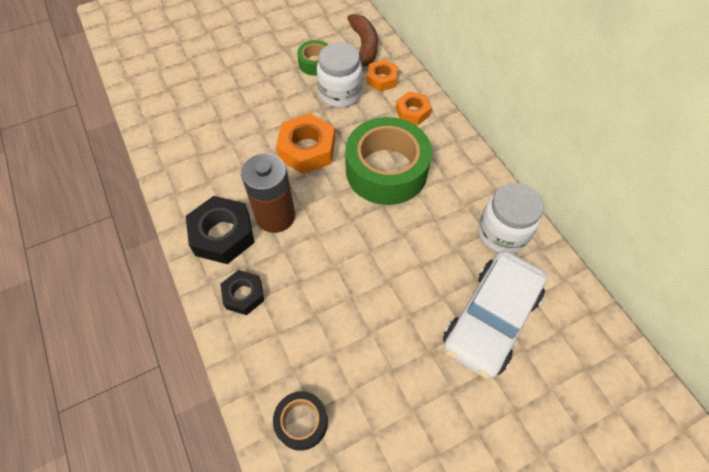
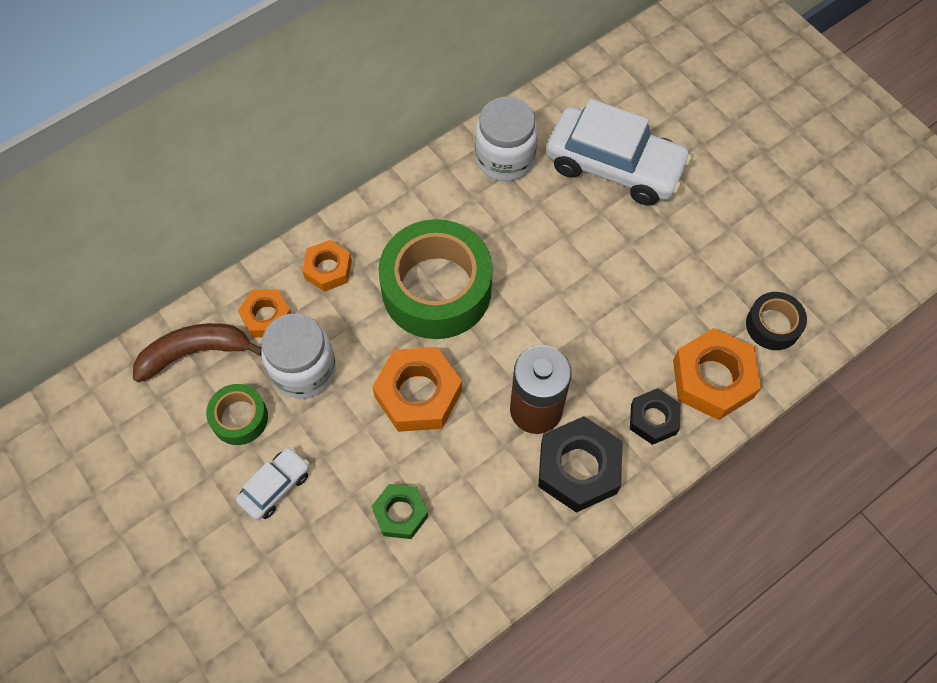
camera: 100 degrees left, 5 degrees up
(229, 131) = (400, 513): none -> green nut
(264, 351) = (713, 379): none -> orange nut
(267, 75) = (275, 487): none -> white car

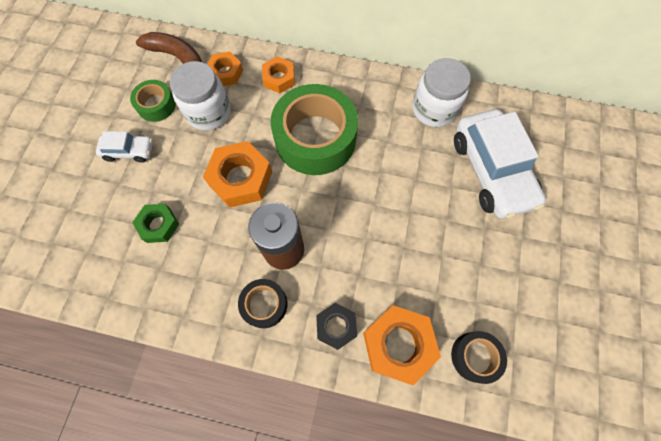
camera: 50 degrees right, 5 degrees up
(578, 468) = (264, 304): black nut -> black tape

